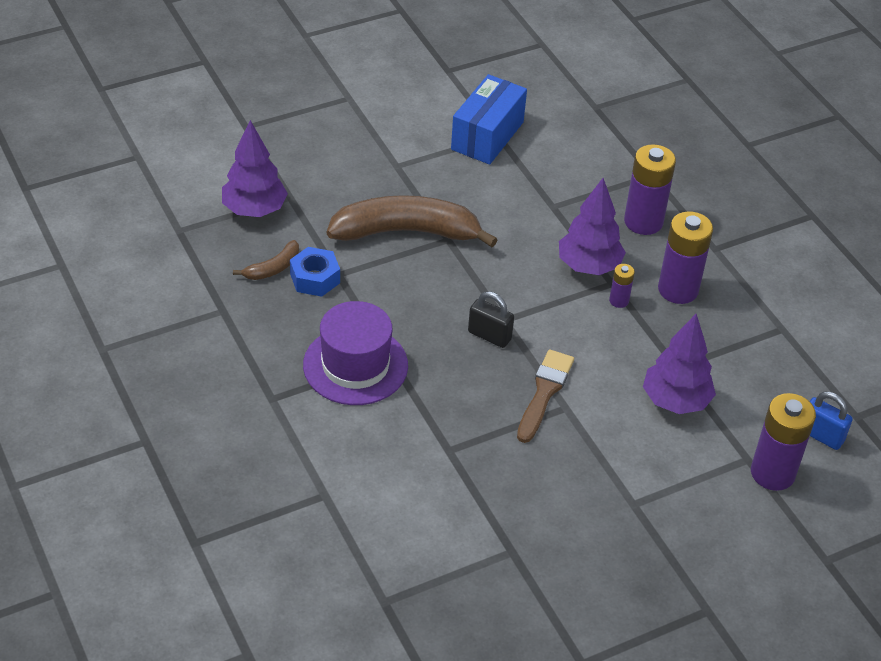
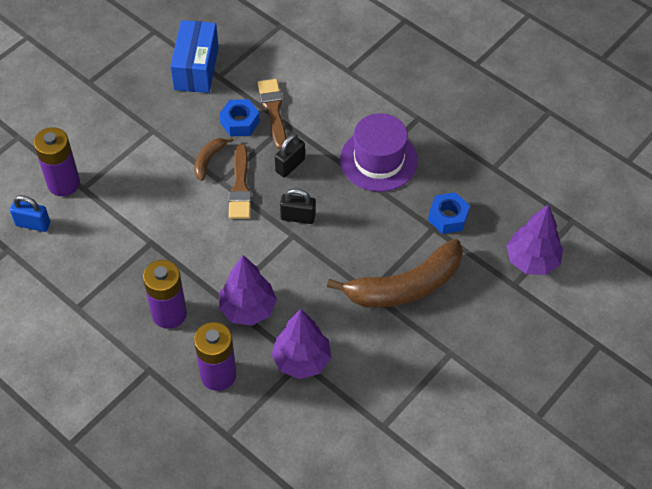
camera: 160 degrees right, 10 degrees up
(273, 268) = (483, 214): brown banana -> brown banana (209, 160)
(457, 474) = (273, 110): none -> brown brush
(470, 396) = (290, 165): none -> black padlock
(487, 136) = (392, 422): blue box -> blue box (196, 68)
(510, 473) = (240, 122): none -> blue nut
(619, 301) = (213, 285): purple battery -> none
(675, 401) = (145, 213): purple tree -> purple tree (301, 360)

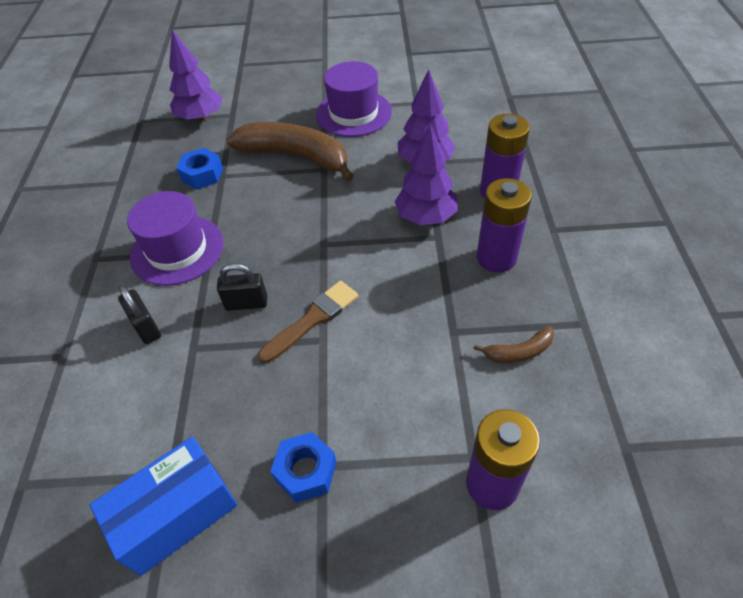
camera: 130 degrees left, 5 degrees down
(33, 224) = (571, 457): blue padlock -> none
(209, 160) = (307, 372): brown banana -> brown banana (519, 351)
(240, 122) = (228, 389): blue nut -> blue nut (305, 471)
(273, 110) = (182, 374): brown brush -> none
(298, 217) = (301, 254): black padlock -> black padlock (146, 327)
(419, 368) = (353, 113): none -> purple hat

